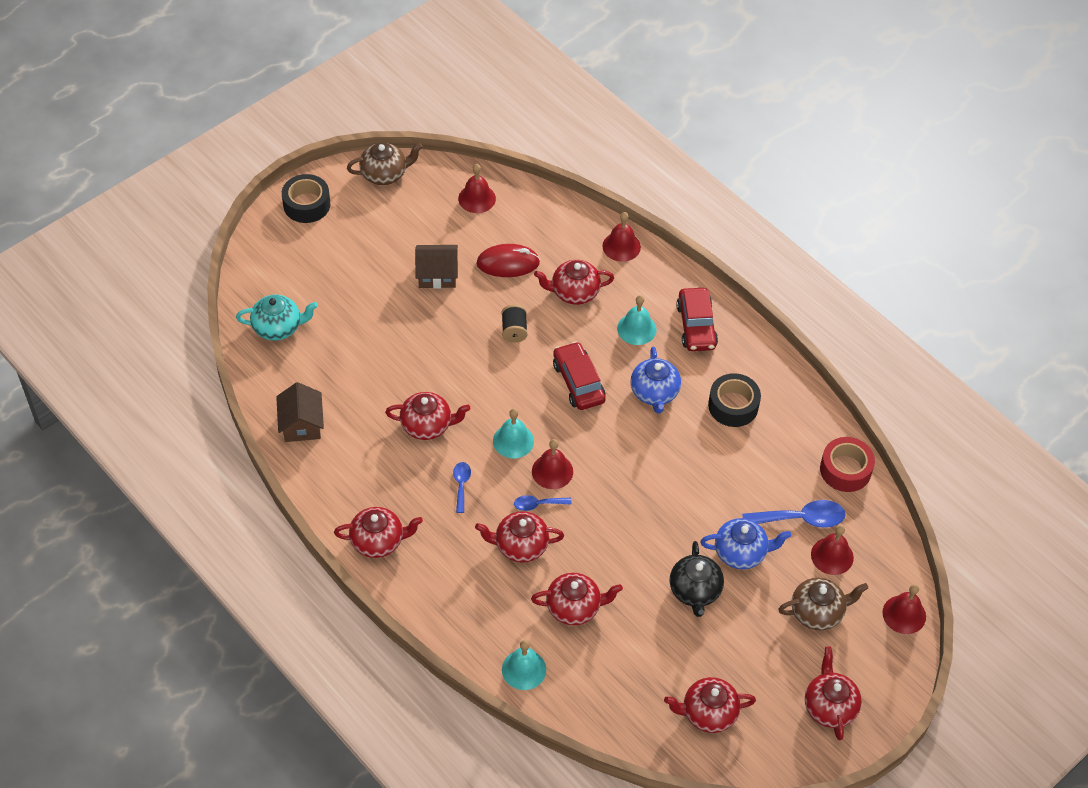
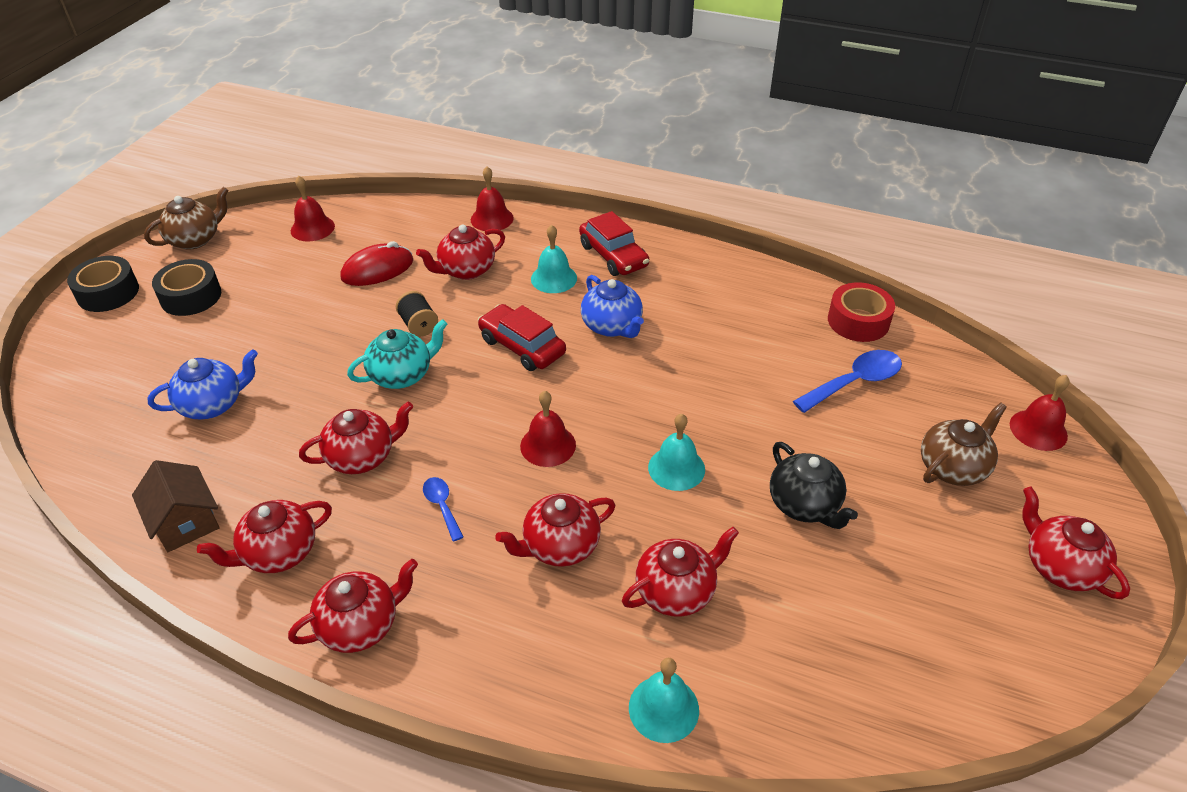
camera: 25 degrees left, 10 degrees down
(278, 327) = (111, 423): turquoise teapot -> turquoise teapot (402, 375)
(437, 274) = (299, 305): brown house -> none
(513, 441) = (481, 432): turquoise bell -> turquoise bell (676, 468)
(538, 504) = (553, 488): blue spoon -> none
(708, 713) = (936, 647): red teapot -> red teapot (279, 553)
(733, 406) = (702, 308): black tape -> black tape (191, 296)
(741, 552) = (822, 441): blue teapot -> blue teapot (213, 404)
(832, 556) = (916, 404): red bell -> none

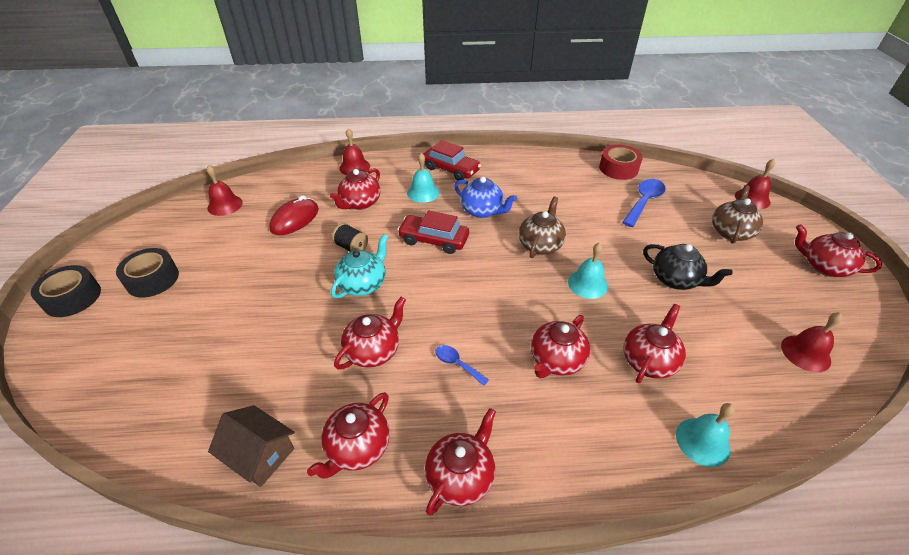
camera: 25 degrees left, 0 degrees up
(195, 239) = (130, 237): brown teapot -> brown teapot (540, 245)
(213, 404) = (225, 353): blue teapot -> none
(548, 445) = (498, 297): red bell -> red bell (805, 353)

